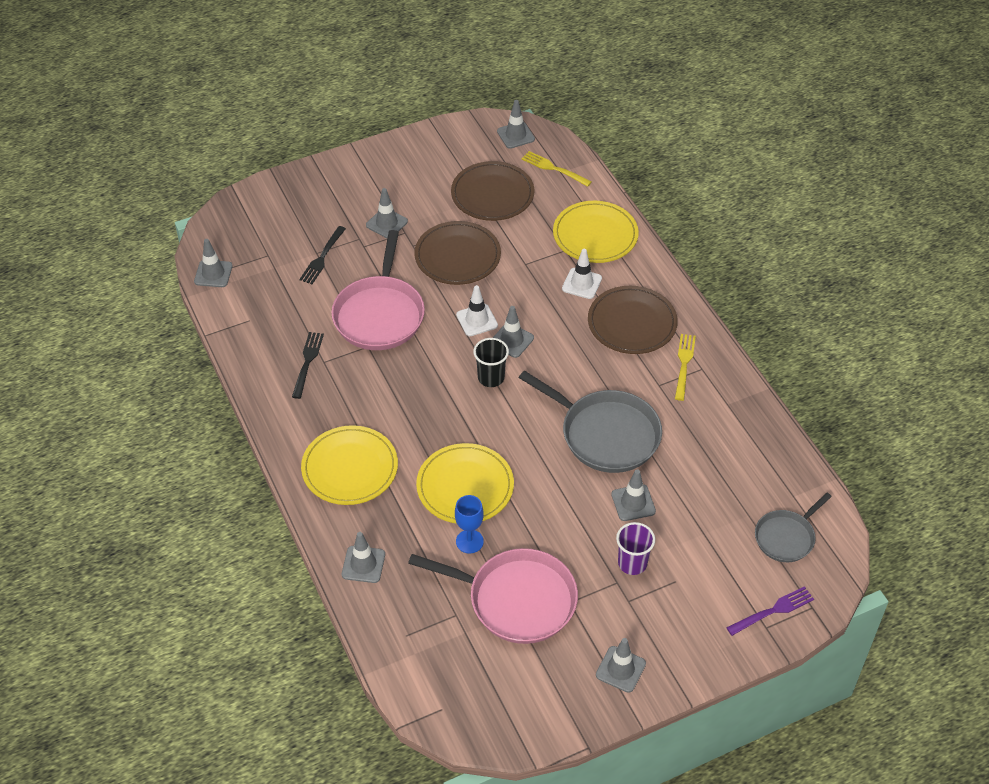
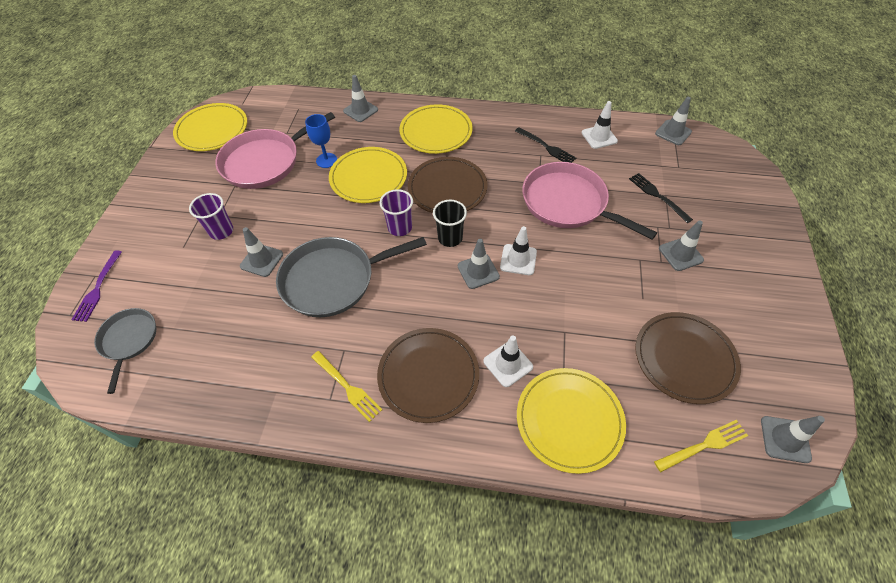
camera: 125 degrees right, 5 degrees up
(260, 327) = (599, 137): none -> white traffic cone
(457, 256) = (607, 284): brown plate -> brown plate (447, 188)
(509, 421) = (400, 228): none -> purple cup
(511, 701) = (212, 130): none -> yellow plate
(620, 669) = (168, 184): grey traffic cone -> none

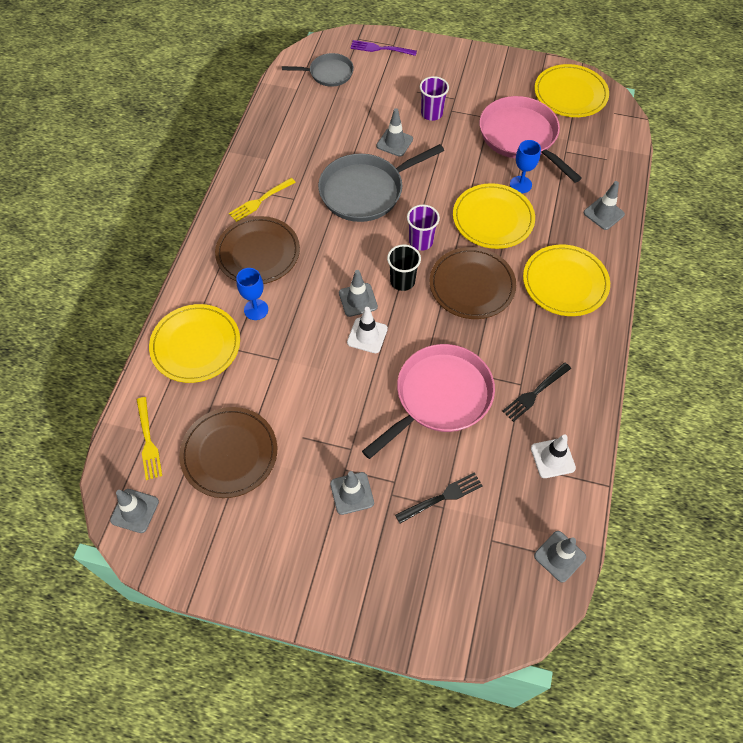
camera: 95 degrees right, 5 degrees up
(333, 280) = (365, 191): grey pan -> grey pan turned 105 degrees counterclockwise
(508, 364) = (256, 309): white traffic cone -> blue goblet

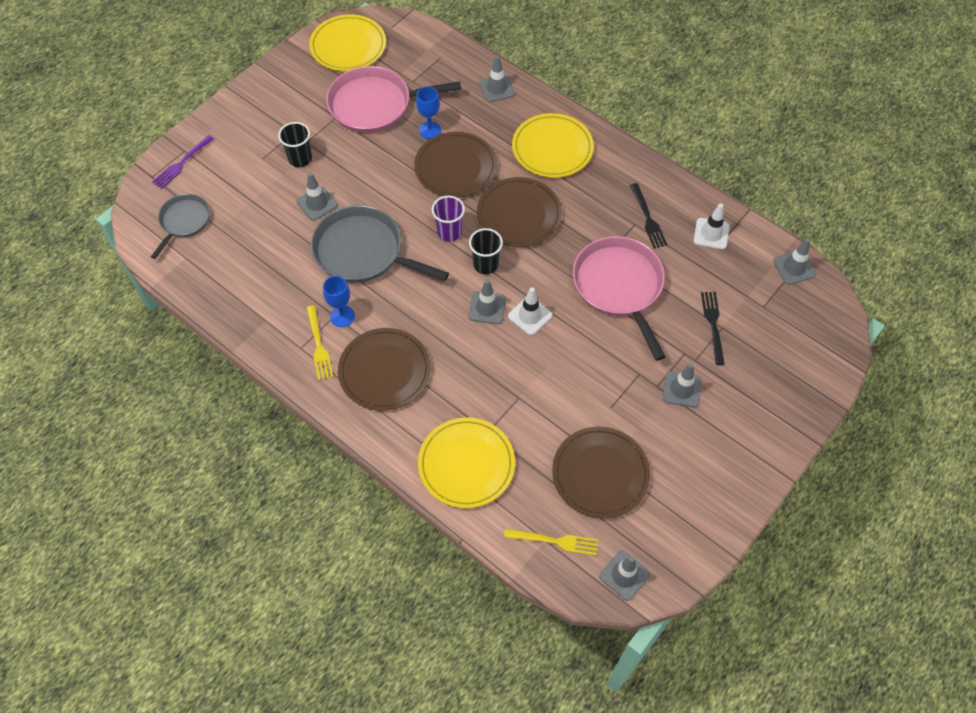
camera: 65 degrees left, 0 degrees up
(256, 309) = (452, 397): blue goblet -> blue goblet (342, 316)
(365, 191) = (363, 251): grey pan -> grey pan turned 120 degrees clockwise
(431, 114) = (300, 159): purple cup -> black cup
(493, 218) = (455, 167): yellow plate -> brown plate

